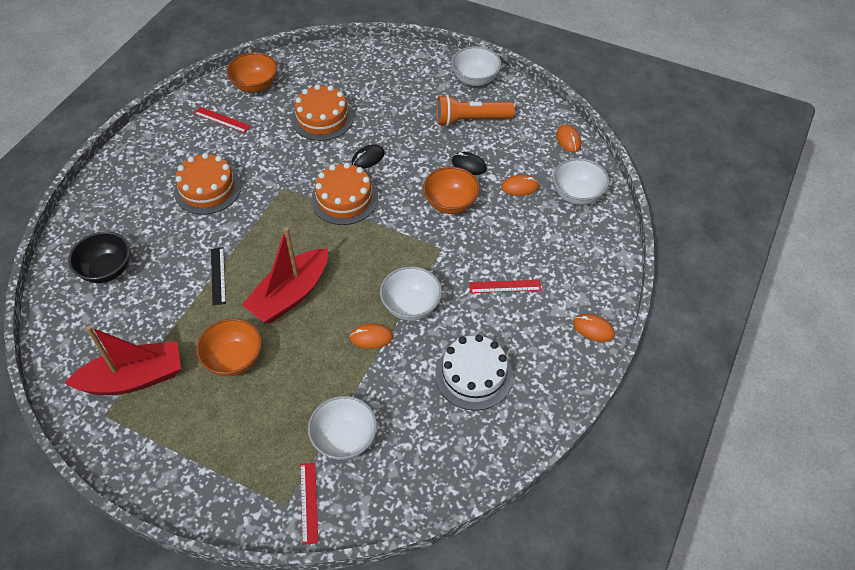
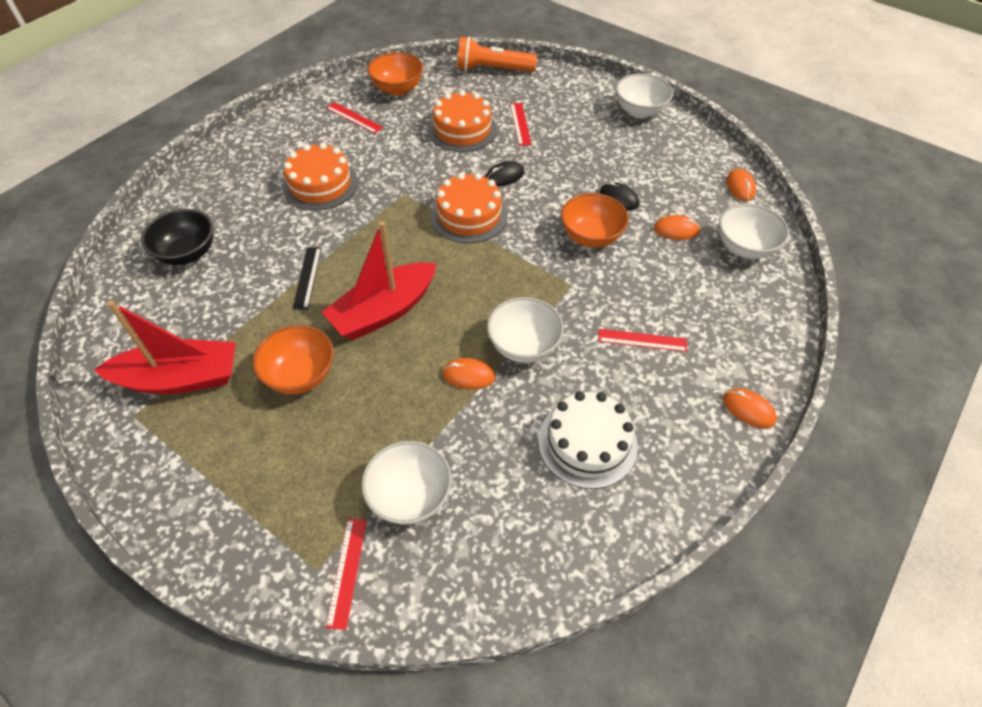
camera: 10 degrees right, 0 degrees up
(373, 106) = (520, 124): none -> red ruler
(470, 120) = (628, 151): orange flashlight -> orange flashlight (492, 69)

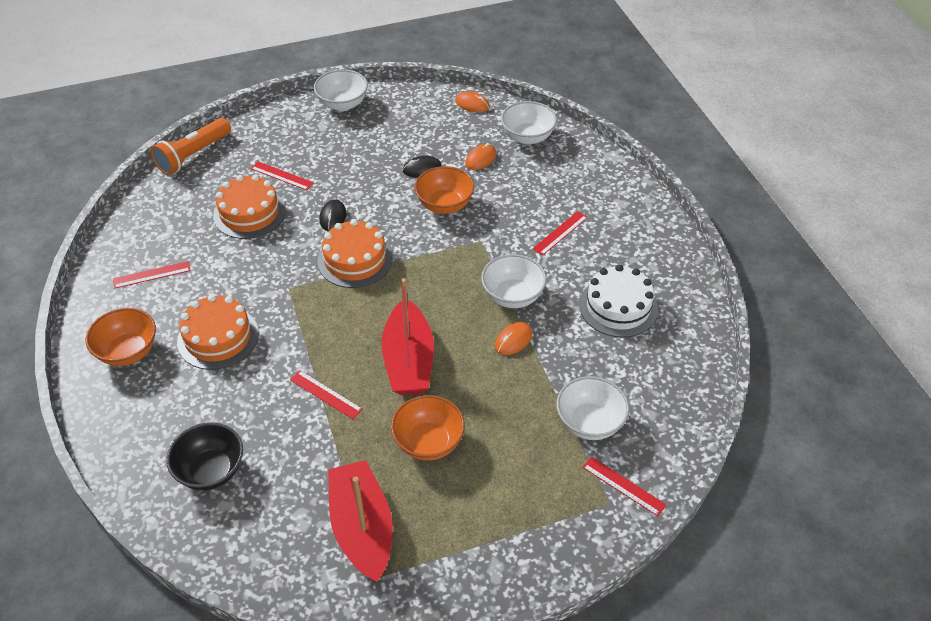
camera: 55 degrees left, 5 degrees down
(180, 378) = (362, 528): red boat -> red boat turned 45 degrees counterclockwise
(307, 277) = (325, 394): black ruler -> red ruler
(397, 89) = (146, 227): orange bowl -> orange bowl (128, 351)
(748, 409) = (652, 217): orange mouse -> none

